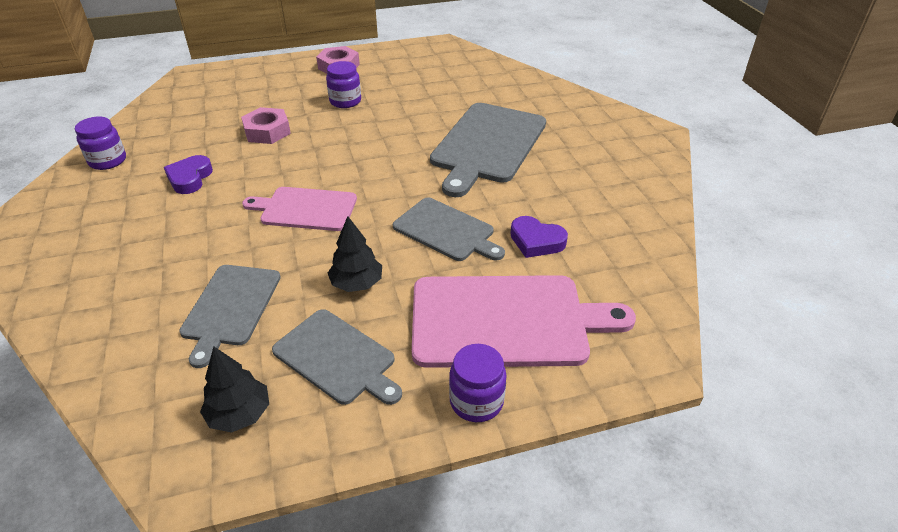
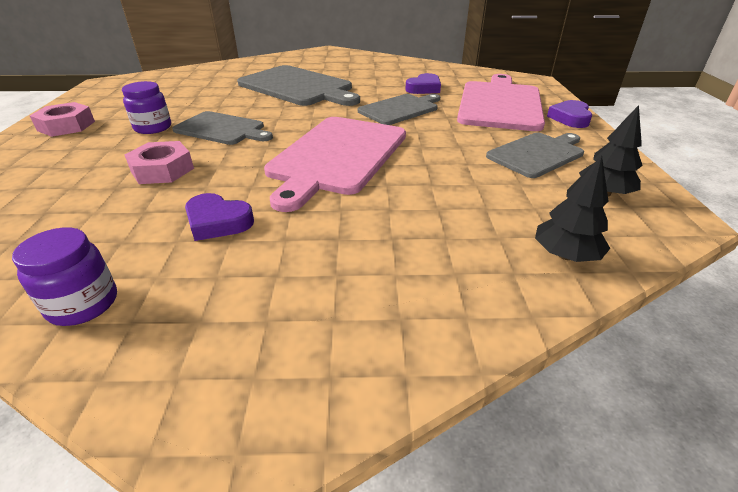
camera: 75 degrees left, 5 degrees down
(230, 308) = (475, 196): grey cutting board -> grey cutting board (222, 129)
(305, 209) = (336, 156): pink cutting board -> pink cutting board, size x1.64
(357, 283) = (453, 142): black tree -> black tree (565, 255)
(476, 401) = (570, 118): purple jar -> purple heart

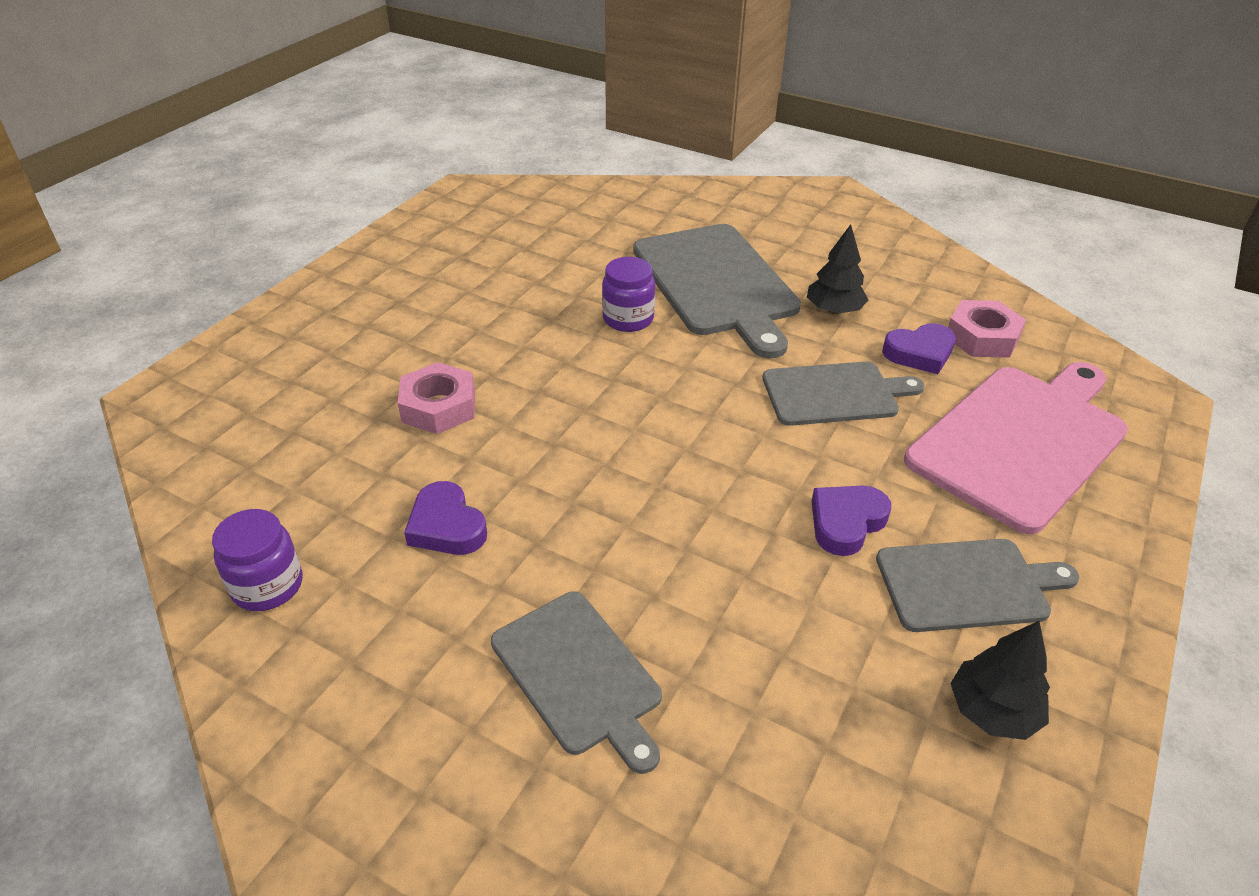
camera: 30 degrees right, 5 degrees up
(66, 126) = (379, 276): pink nut -> pink nut (982, 337)
(153, 128) = (471, 316): purple jar -> purple jar (628, 319)
(222, 129) = (551, 349): grey cutting board -> grey cutting board (579, 675)
(336, 156) = (661, 465): pink cutting board -> none
(565, 255) = (813, 785): black tree -> black tree (834, 310)
(570, 118) = (1119, 526): purple heart -> purple heart (846, 522)

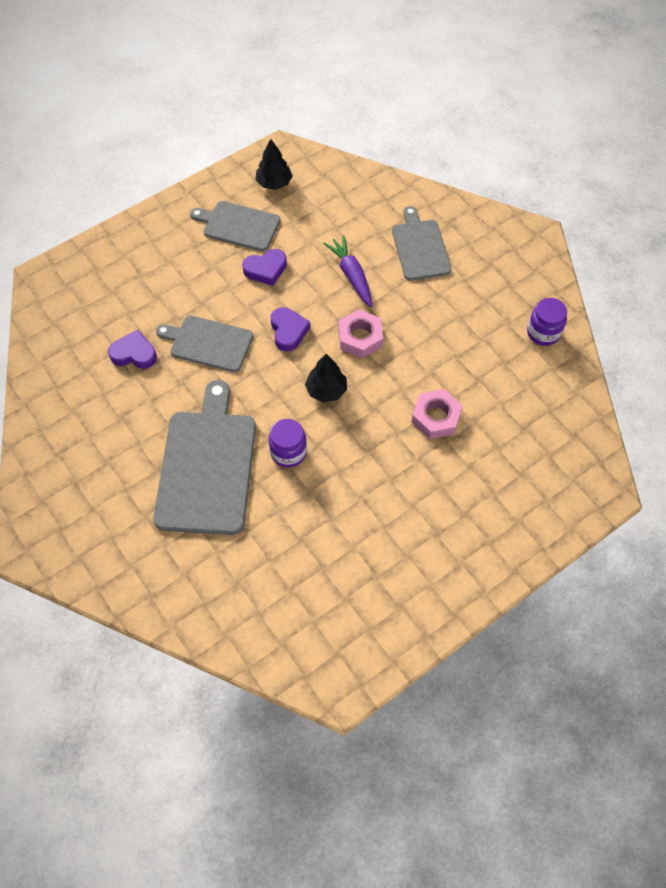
camera: 155 degrees left, 20 degrees up
(446, 526) = (453, 335): purple heart -> purple heart (288, 331)
(687, 566) = (351, 275): none -> purple carrot
(834, 310) = (152, 409): black tree -> black tree (326, 390)
(982, 337) = (85, 352): pink nut -> pink nut (360, 337)
(1021, 441) = (141, 279): pink cutting board -> none

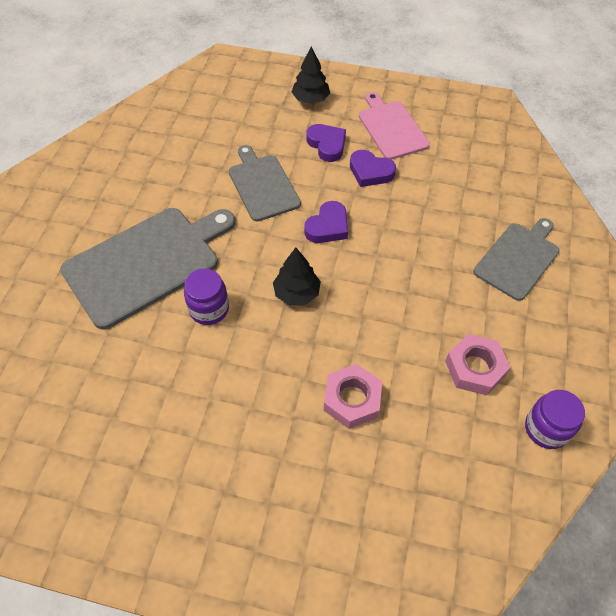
camera: 50 degrees right, 5 degrees down
(134, 354) = (208, 150): purple heart -> purple heart (327, 145)
(238, 225) = (391, 128): grey cutting board -> pink cutting board
(274, 183) = (457, 120): black tree -> black tree (310, 99)
(351, 275) = (430, 230): purple carrot -> none
(360, 337) = (375, 280): pink nut -> pink nut (475, 368)

